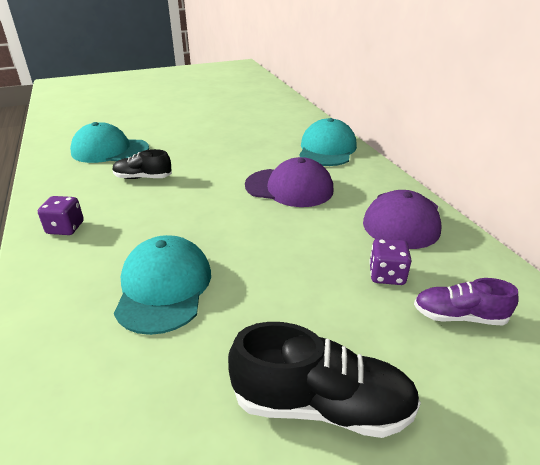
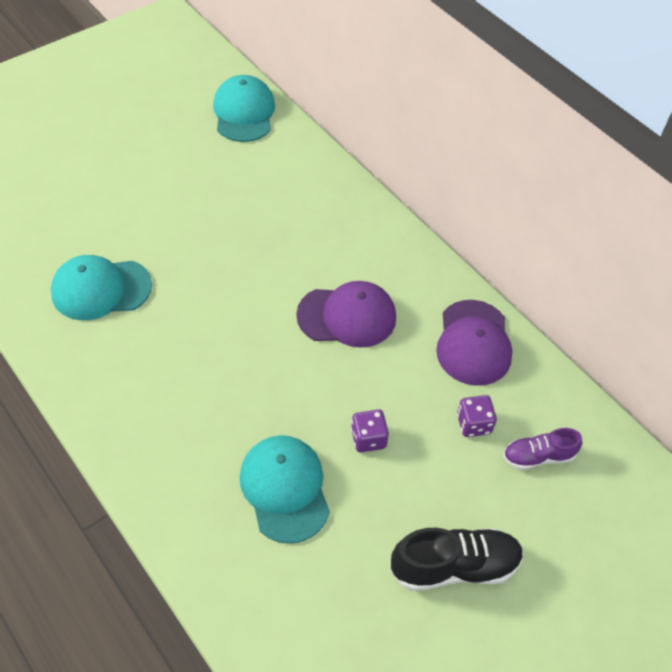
camera: 20 degrees left, 20 degrees up
(65, 228) = (140, 437): purple dice -> purple dice (368, 438)
(143, 178) = (174, 335): black shoe -> none
(327, 149) = (366, 231): turquoise cap -> turquoise cap (244, 112)

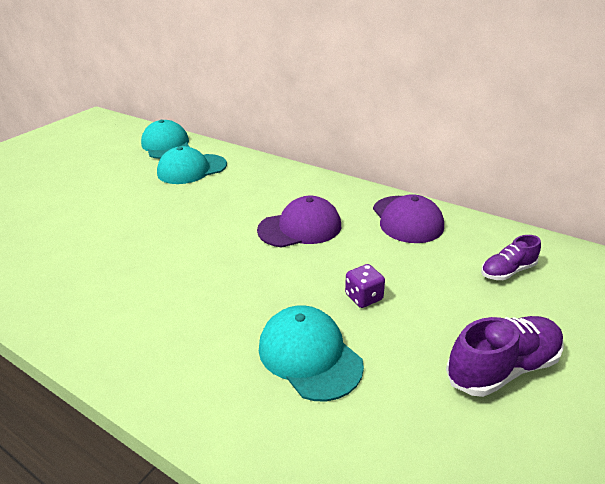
camera: 15 degrees left, 20 degrees down
(101, 289) = (76, 260): turquoise cap -> turquoise cap (192, 169)
(454, 566) = (502, 368): black shoe -> purple shoe
(473, 424) = (442, 265): purple dice -> none

